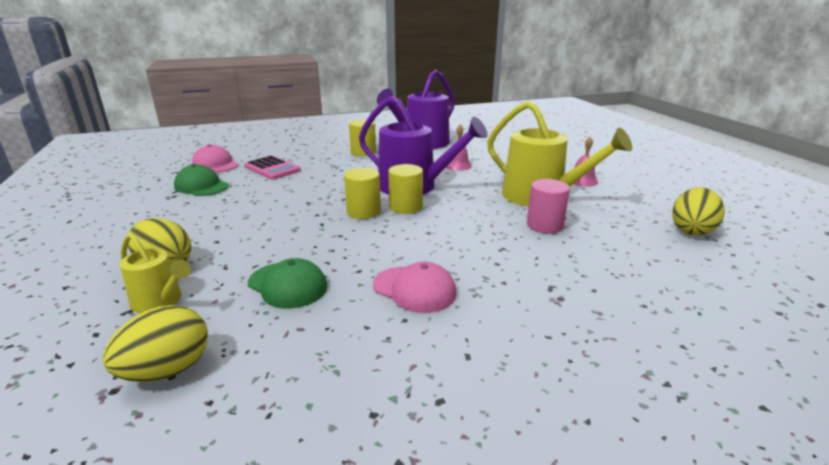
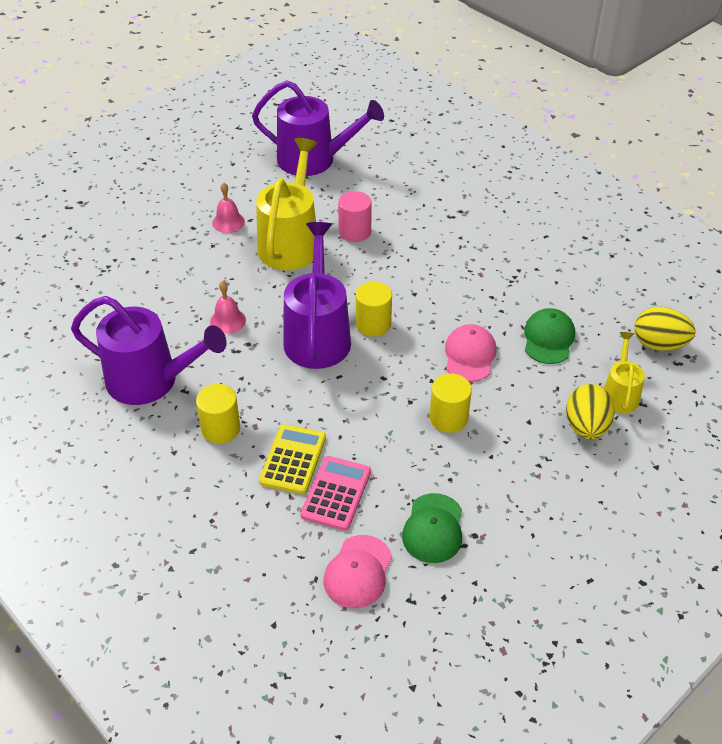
camera: 115 degrees left, 20 degrees up
(314, 163) = (293, 459): none -> yellow calculator
(363, 211) = (403, 349): yellow cylinder -> yellow cylinder (448, 418)
(414, 289) = (502, 274): pink cap -> pink cap (470, 355)
(692, 230) = (313, 160): yellow egg -> purple watering can

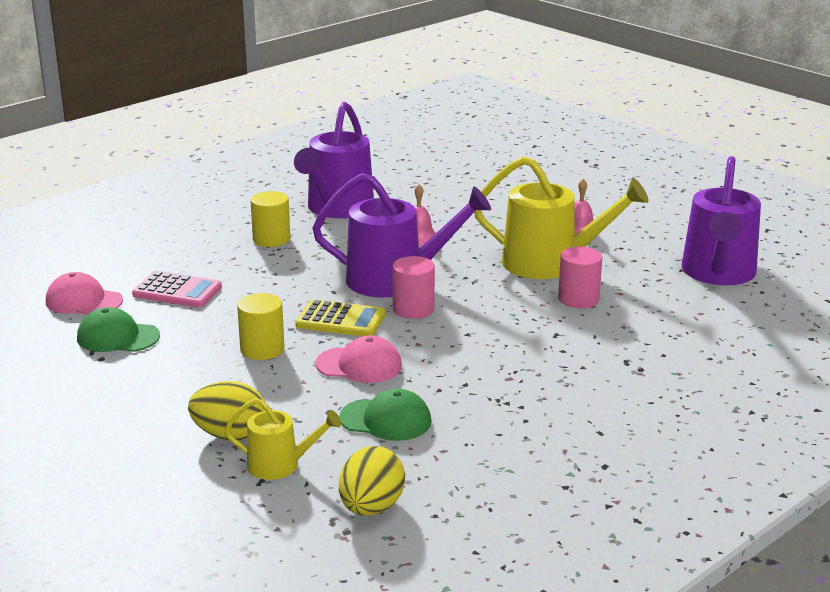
camera: 90 degrees right, 20 degrees down
(293, 459) = (225, 271): yellow calculator -> yellow calculator (340, 320)
(373, 324) = (413, 309): yellow cylinder -> pink cylinder

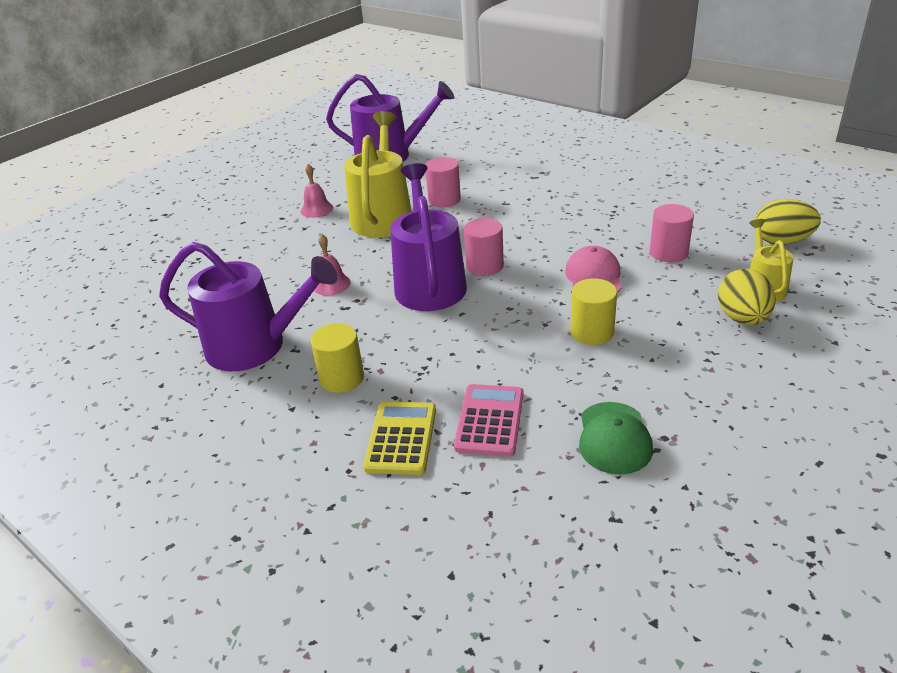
camera: 95 degrees left, 10 degrees up
(83, 301) = (540, 497): pink cap -> none
(340, 320) = (518, 299): yellow calculator -> yellow calculator (401, 438)
(386, 420) = (668, 252): green cap -> pink cylinder

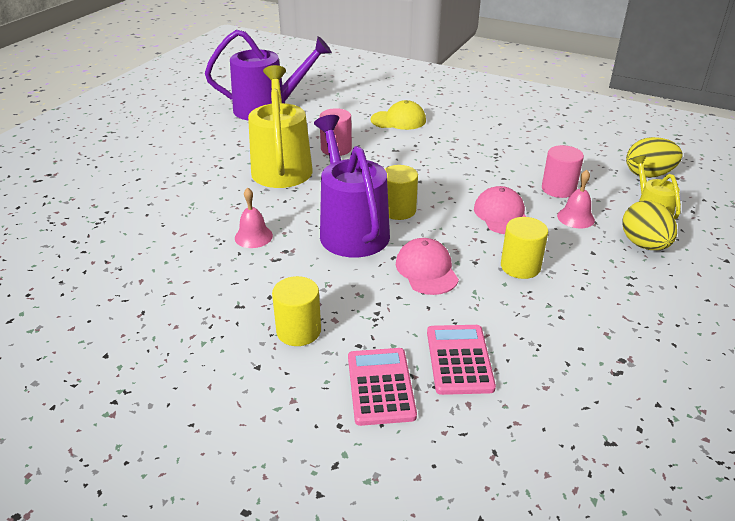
camera: 15 degrees left, 0 degrees up
(255, 346) = (196, 305): purple watering can -> none
(316, 209) = (212, 163): pink bell -> pink bell (575, 218)
(401, 438) = (380, 386): yellow calculator -> pink calculator
(485, 266) = (398, 210): pink cylinder -> yellow cylinder
(491, 329) = (426, 270): none -> pink cap
(521, 172) = (398, 120): none -> yellow cap
(614, 438) = (579, 365): green cap -> none

